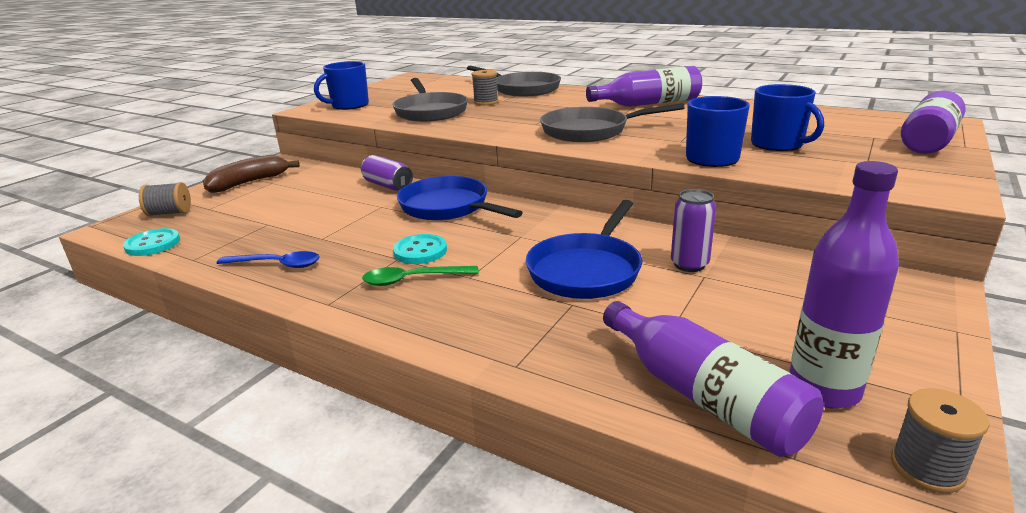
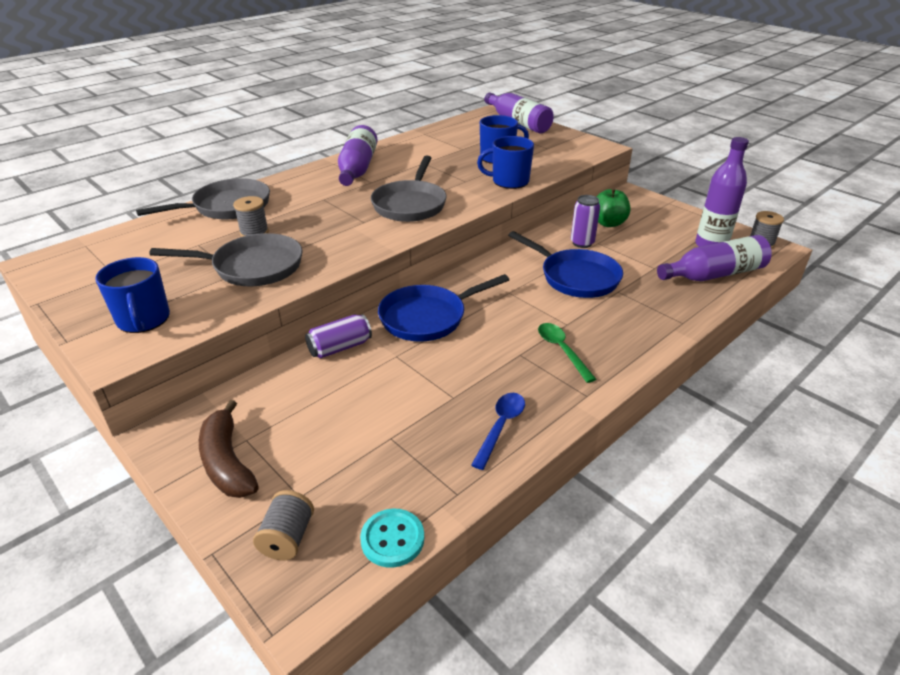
camera: 75 degrees left, 10 degrees up
(412, 280) = (561, 350): green spoon -> green spoon turned 150 degrees clockwise
(420, 251) = (512, 341): turquoise button -> none
(781, 278) = (608, 223): none -> green apple

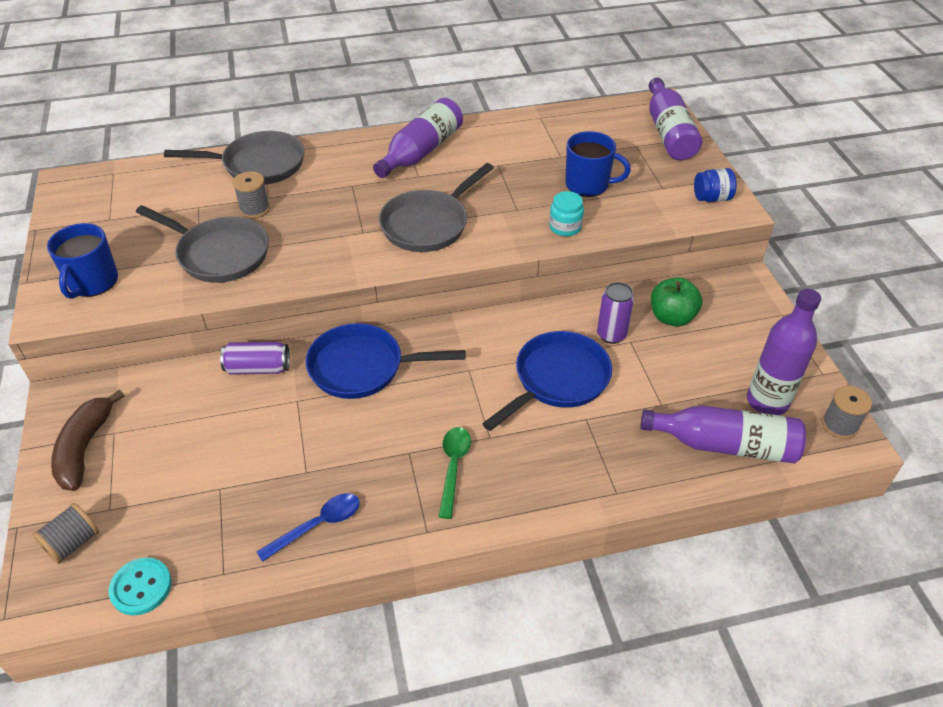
camera: 30 degrees right, 10 degrees up
(509, 181) = (565, 227): blue mug -> turquoise jar
(575, 277) = (557, 380): blue pan -> blue pan turned 120 degrees counterclockwise
(583, 145) = (711, 198): none -> blue jar

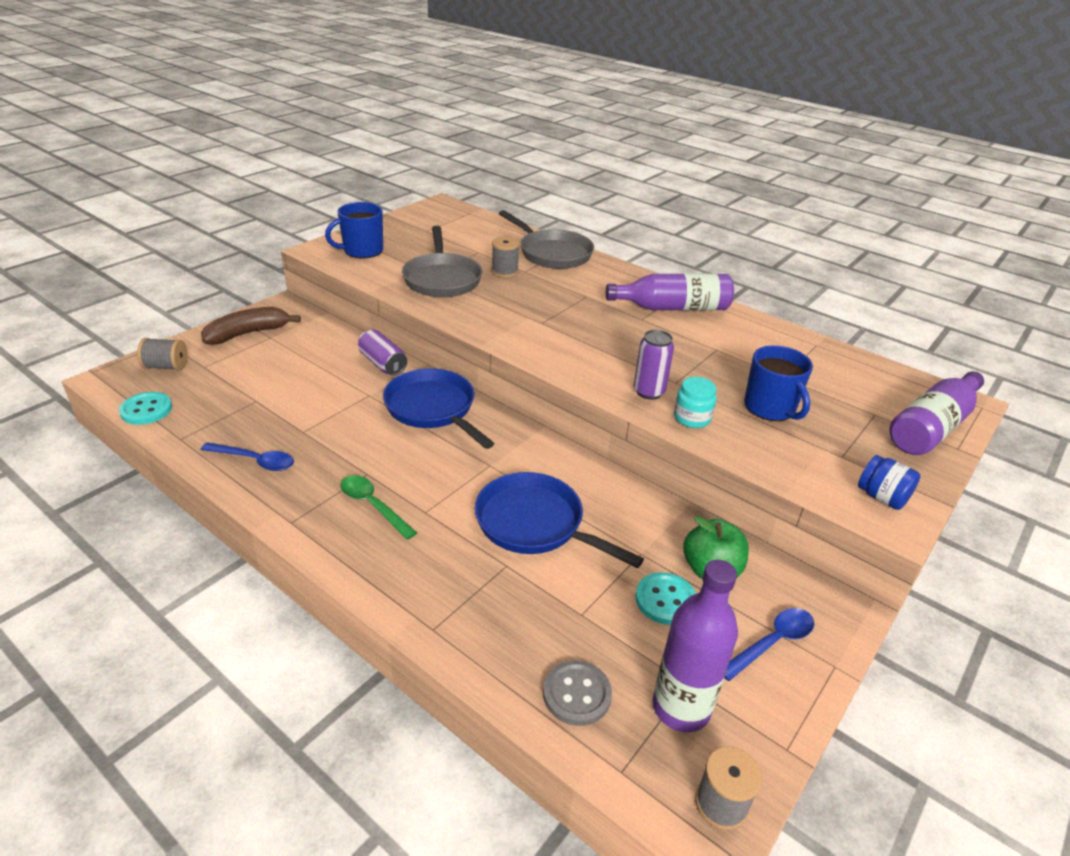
camera: 50 degrees right, 10 degrees down
(428, 224) = (592, 347): grey pan -> none
(453, 467) = (373, 505): green spoon -> green spoon turned 105 degrees counterclockwise
(557, 380) = (535, 524): blue pan -> blue pan turned 150 degrees counterclockwise
(611, 335) = (633, 535): purple can -> purple can (649, 392)
(680, 355) = (665, 600): none -> turquoise button
(725, 445) = (577, 694): purple bottle -> grey button
(748, 329) = (772, 642): none -> blue spoon

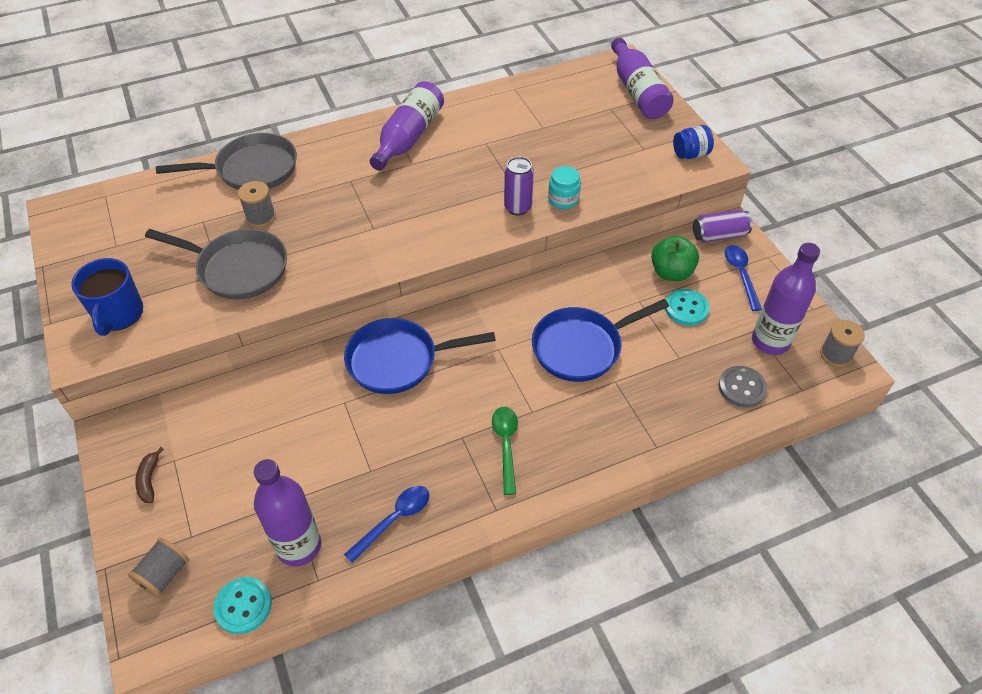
camera: 60 degrees left, 15 degrees up
(210, 418) = (299, 546): none -> purple bottle
(248, 333) = (149, 480): brown banana -> brown banana, size x0.53
(373, 505) = (506, 445): green spoon -> green spoon turned 105 degrees clockwise
(383, 364) = (298, 375): purple can -> purple can (719, 235)
(770, 408) = (575, 154): blue mug -> none

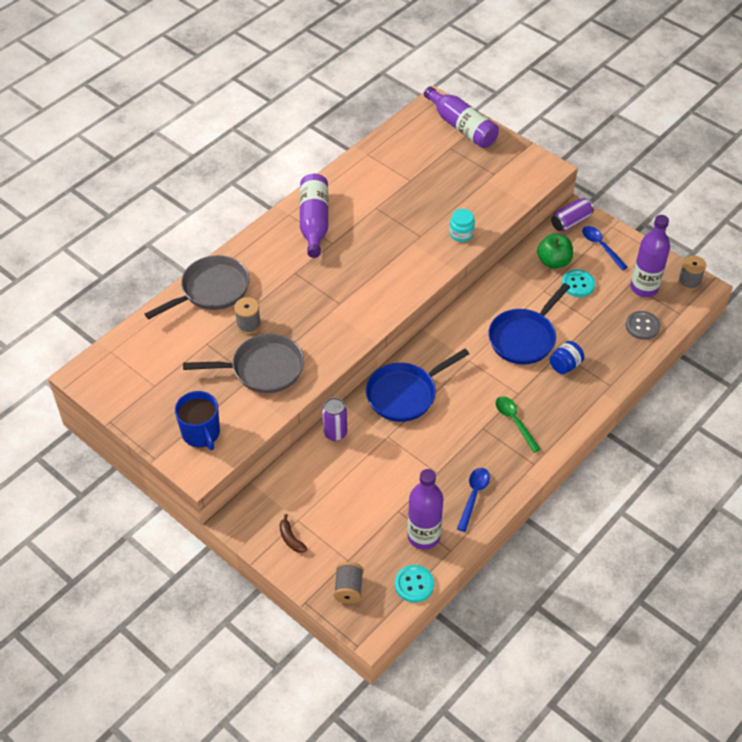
camera: 25 degrees left, 0 degrees up
(518, 207) = (433, 251): purple can -> purple can (335, 433)
(690, 154) = (529, 167): blue jar -> blue jar (565, 365)

